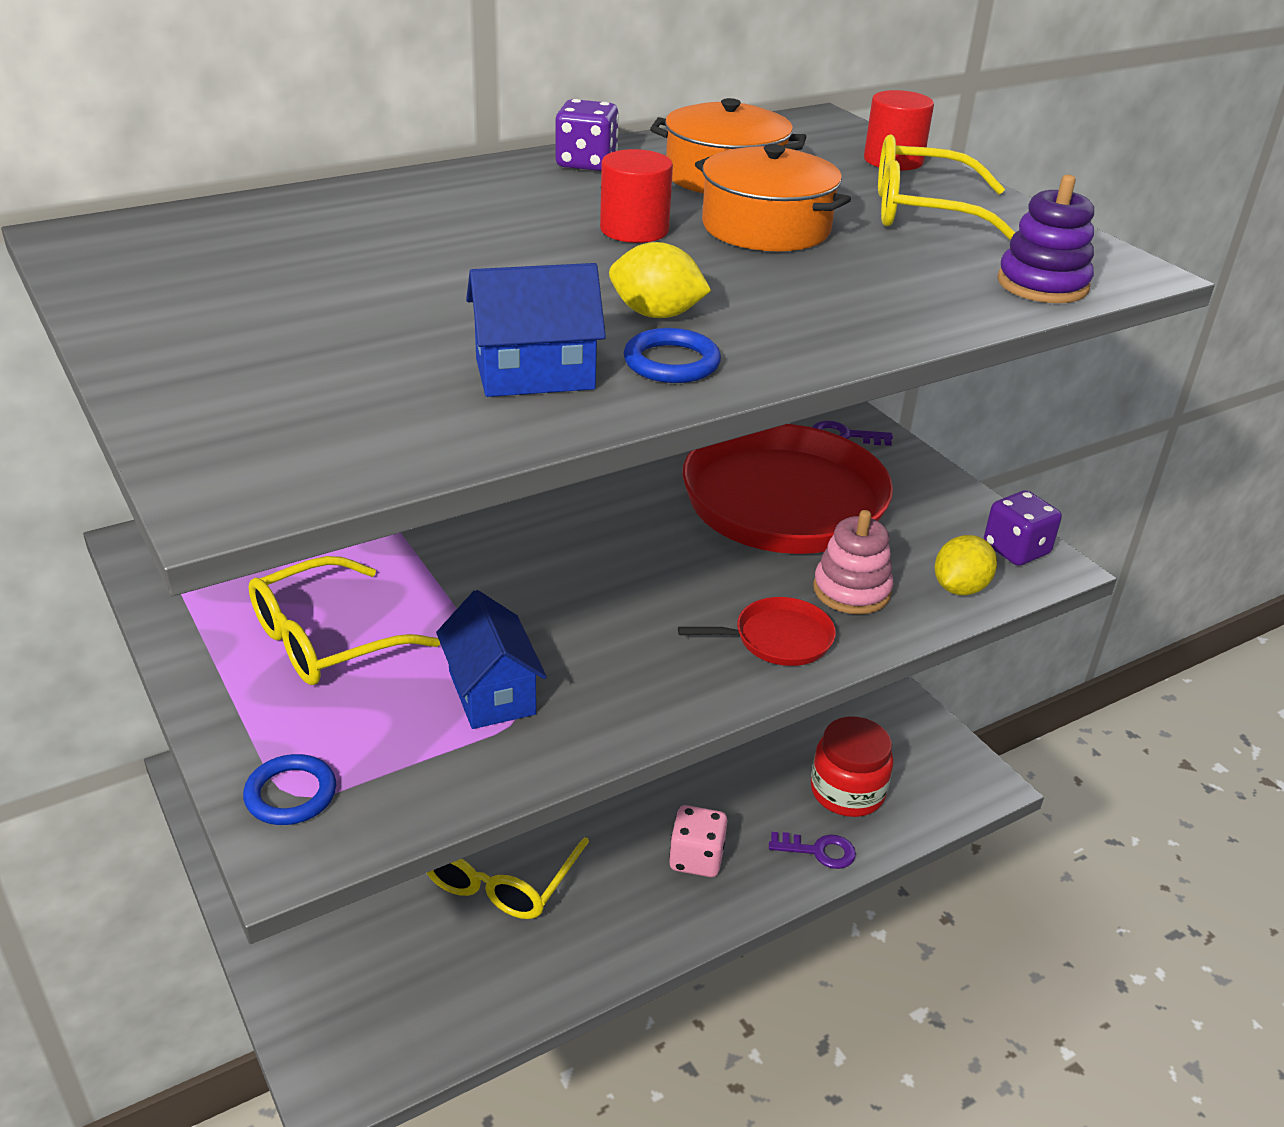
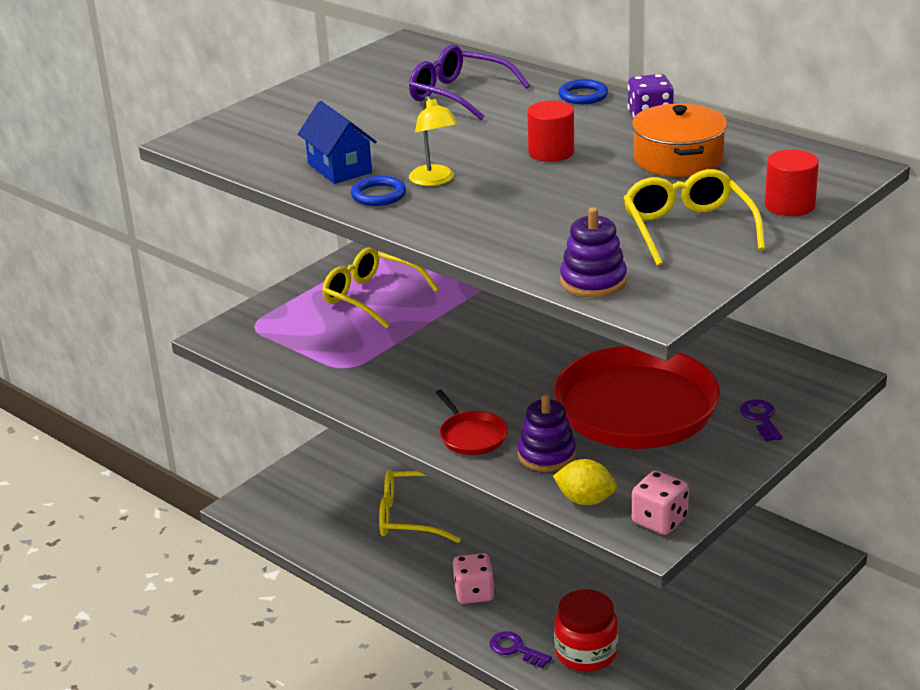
camera: 75 degrees right, 5 degrees down
(291, 794) = (253, 324): blue ring -> blue ring (583, 96)
(354, 241) = (459, 95): none -> purple glasses
(492, 693) = (358, 355): blue house -> none
(656, 314) = (435, 180): yellow lemon -> yellow lamp
(766, 227) = (598, 186): orange pot -> none
(819, 851) = (515, 649): purple key -> purple key turned 135 degrees clockwise
(851, 590) = (546, 455): pink stacking toy -> purple stacking toy
(1016, 550) = (659, 520): purple dice -> pink dice

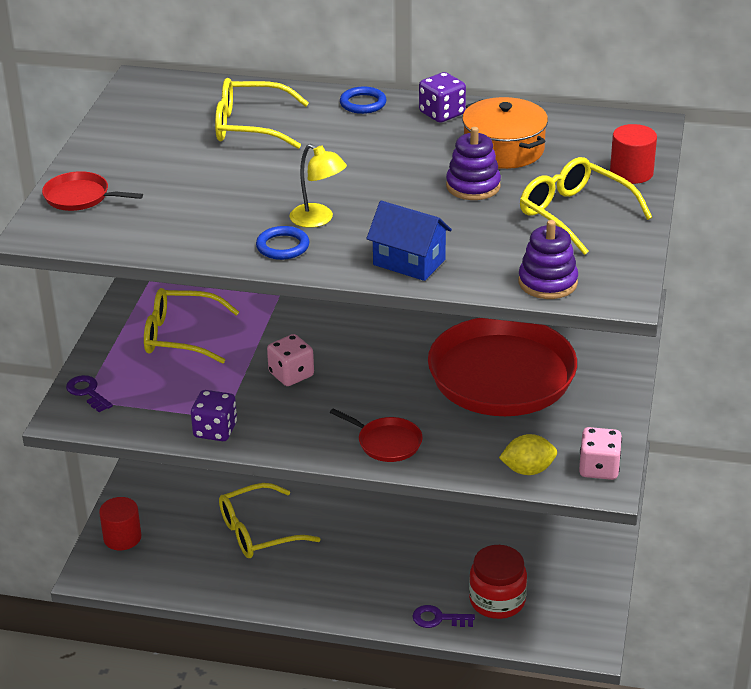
camera: 30 degrees left, 5 degrees up
(254, 121) = (80, 197): none -> red pan
(329, 382) = (215, 430): none -> purple dice
(339, 168) = (218, 228): blue house -> blue house (409, 262)
(459, 95) = (250, 126): purple glasses -> yellow glasses
(474, 593) = (366, 582): pink dice -> pink dice (291, 375)
(546, 455) = (464, 440): purple stacking toy -> purple stacking toy (473, 186)
(551, 152) = (392, 167): red cylinder -> red cylinder (122, 537)
(761, 418) = (604, 356): purple key -> purple key (87, 392)

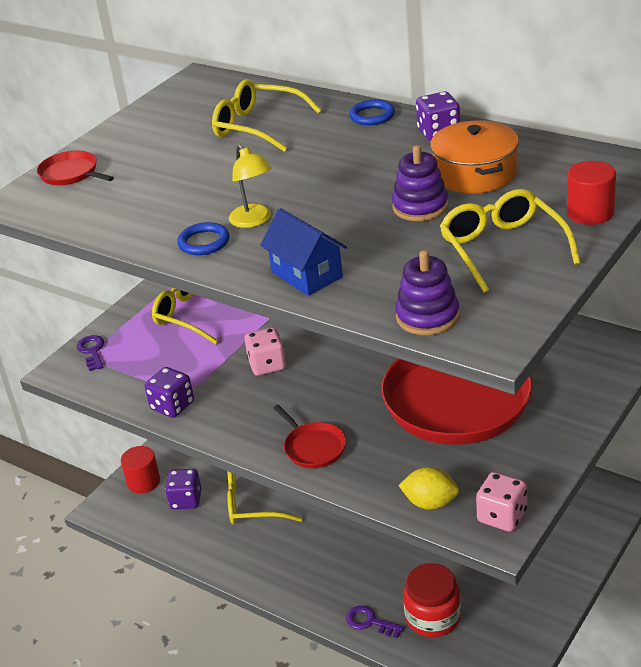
camera: 25 degrees right, 0 degrees up
(181, 546) = (186, 500): none -> purple dice

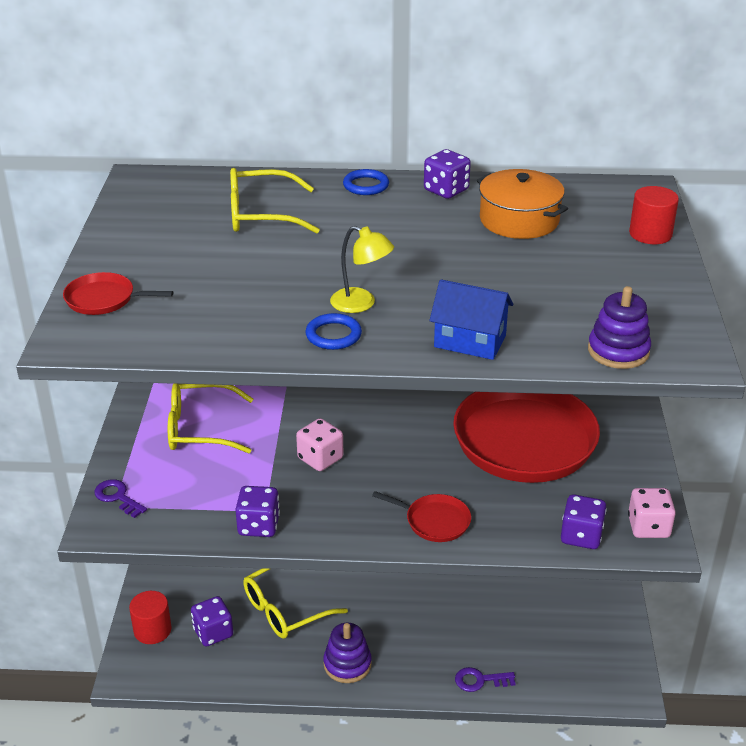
camera: 35 degrees left, 0 degrees up
(420, 207) = (504, 258): purple stacking toy -> purple stacking toy (347, 664)
(430, 503) = (581, 536): yellow lemon -> purple dice
(433, 617) = (530, 655): red jar -> none
(502, 248) = (614, 278): yellow glasses -> none

